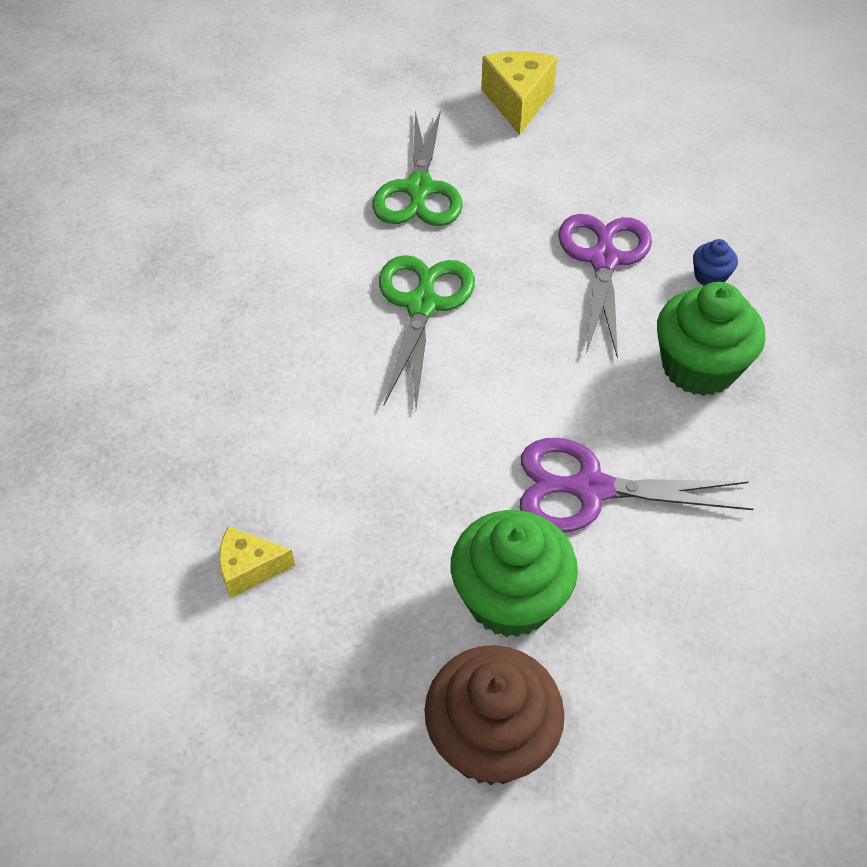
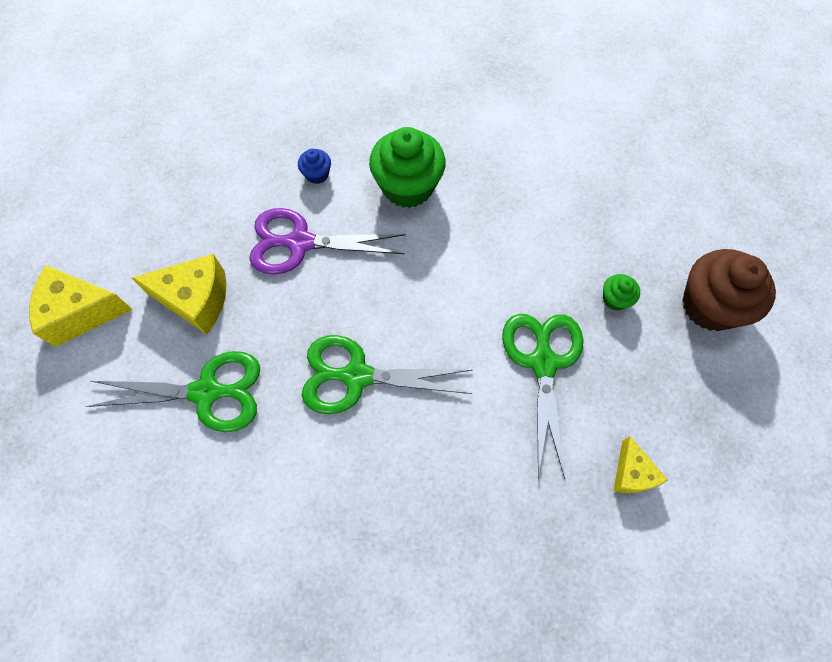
camera: 95 degrees left, 15 degrees up
(417, 491) = (543, 363): none -> green scissors
(509, 598) = (615, 299): green cupcake -> green cupcake, size x0.46
(529, 178) = (196, 299): none -> yellow cheese
(591, 489) = (522, 253): purple scissors -> none

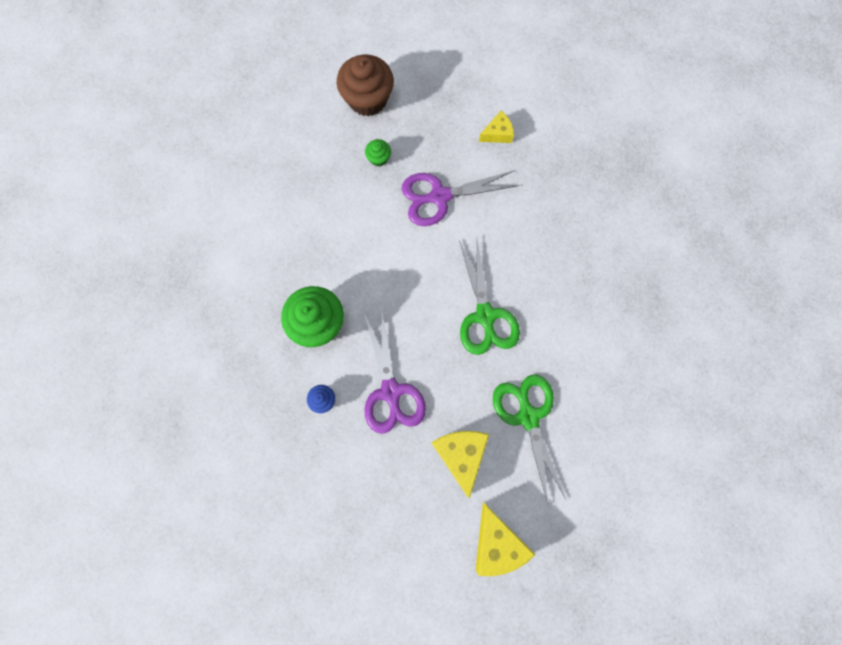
camera: 105 degrees left, 10 degrees up
(543, 363) = (440, 196): green scissors -> purple scissors

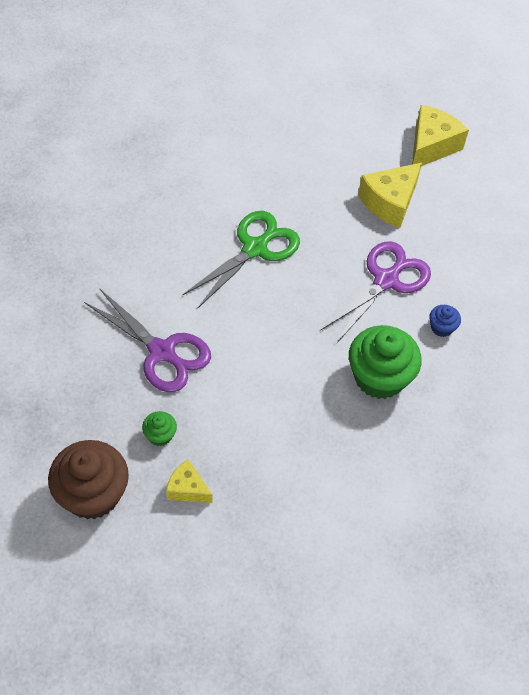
camera: 130 degrees left, 20 degrees down
(497, 133) = (49, 341): yellow cheese -> yellow cheese (187, 489)
(528, 416) = (316, 174): green scissors -> none

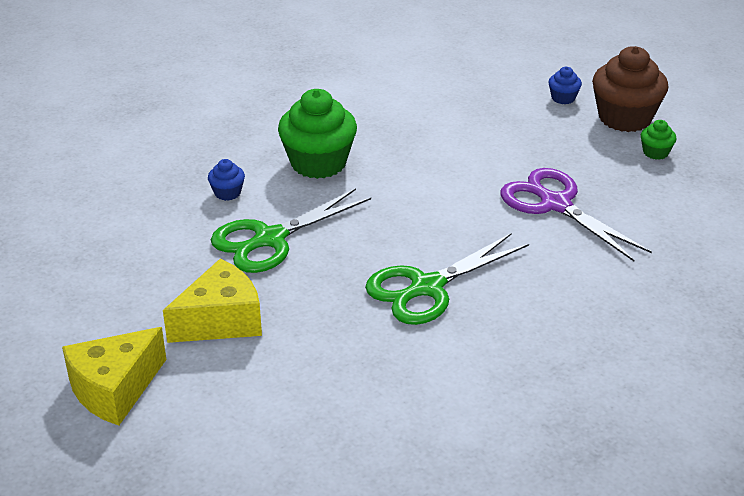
camera: 165 degrees left, 20 degrees down
(157, 522) = (563, 98): none -> blue cupcake
(160, 435) = (559, 146): green cupcake -> green cupcake (655, 152)
(187, 489) = (534, 113): yellow cheese -> none
(386, 280) = (270, 239): purple scissors -> green scissors

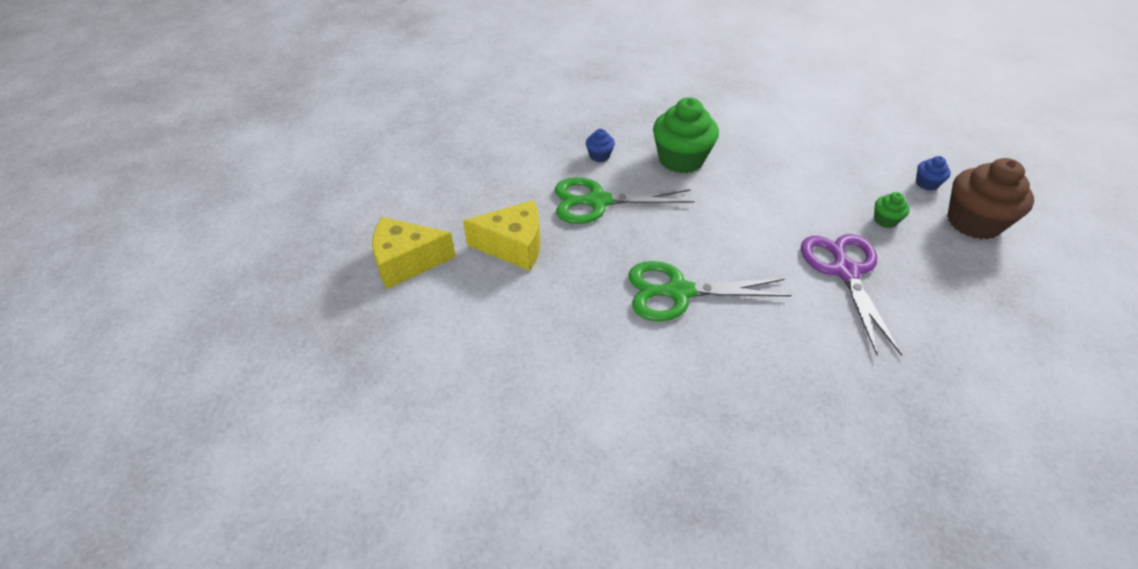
camera: 35 degrees right, 10 degrees up
(655, 152) = (980, 265): green cupcake -> green cupcake (885, 220)

